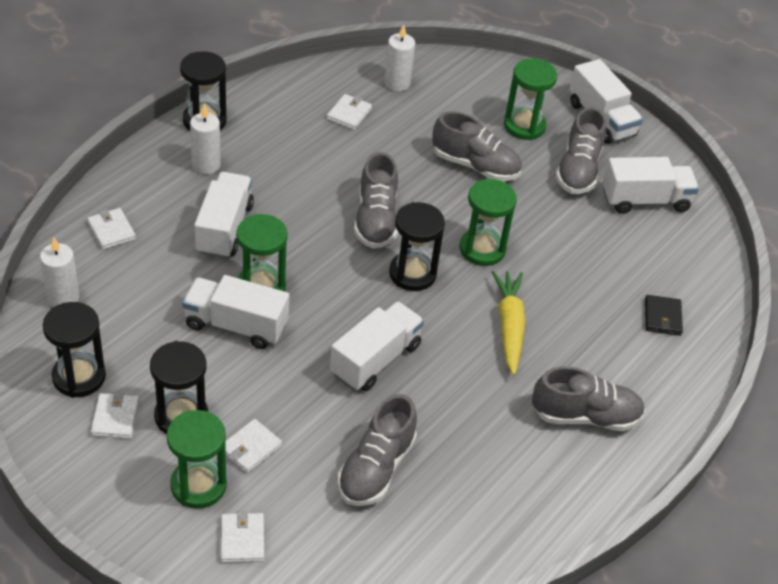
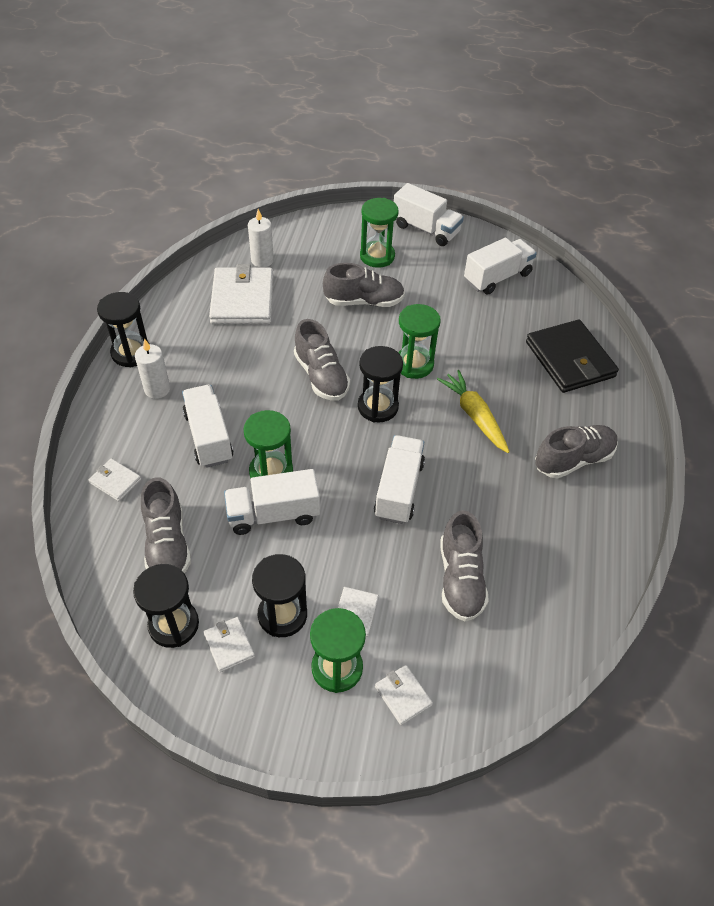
camera: 25 degrees left, 5 degrees up
(63, 297) = (112, 560): white candle -> none
(349, 114) = (242, 299): white wallet -> white wallet, size x2.15
(578, 170) = (437, 274): grey shoe -> grey shoe (167, 544)
(662, 317) = (569, 359): black wallet -> black wallet, size x2.15

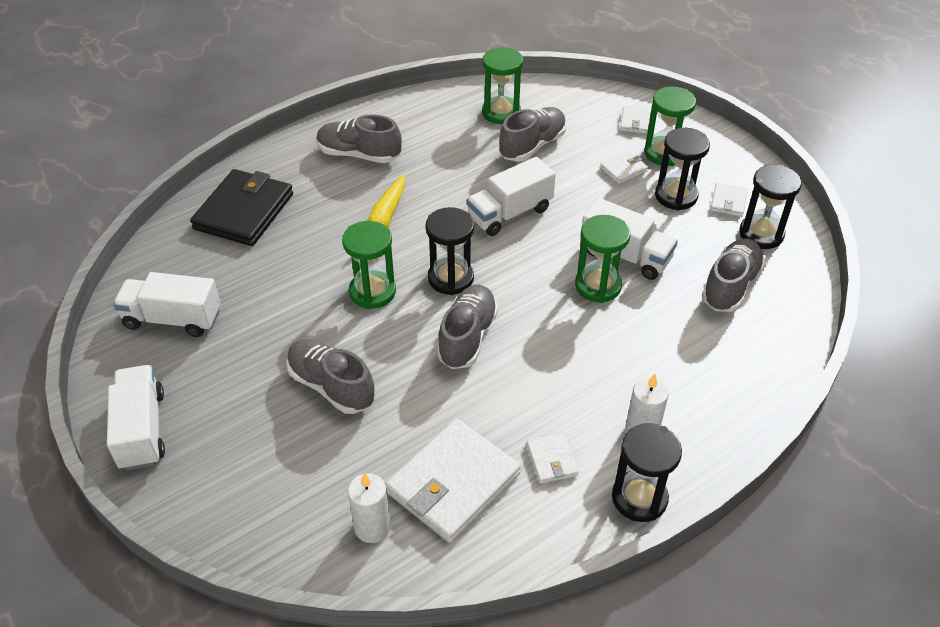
camera: 135 degrees left, 5 degrees down
(115, 481) = (745, 363): white wallet -> white wallet (551, 460)
(209, 437) = (627, 349): white truck -> none
(377, 256) = (243, 433): green hourglass -> green hourglass (501, 112)

